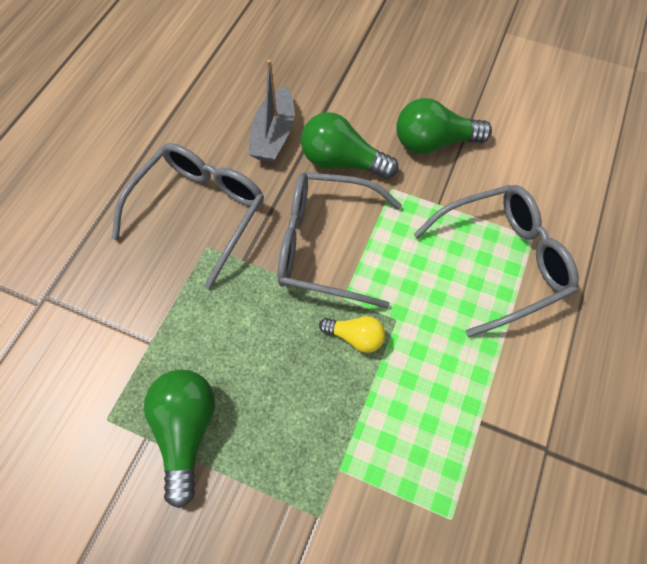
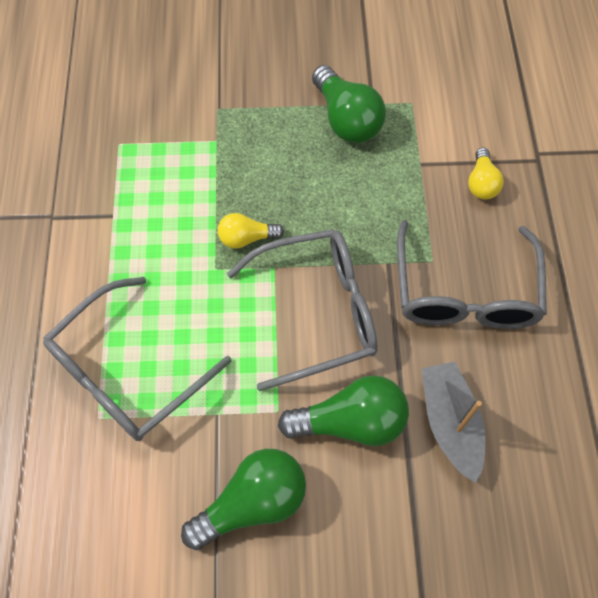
camera: 155 degrees right, 0 degrees up
(112, 297) = (481, 183): none -> yellow light bulb

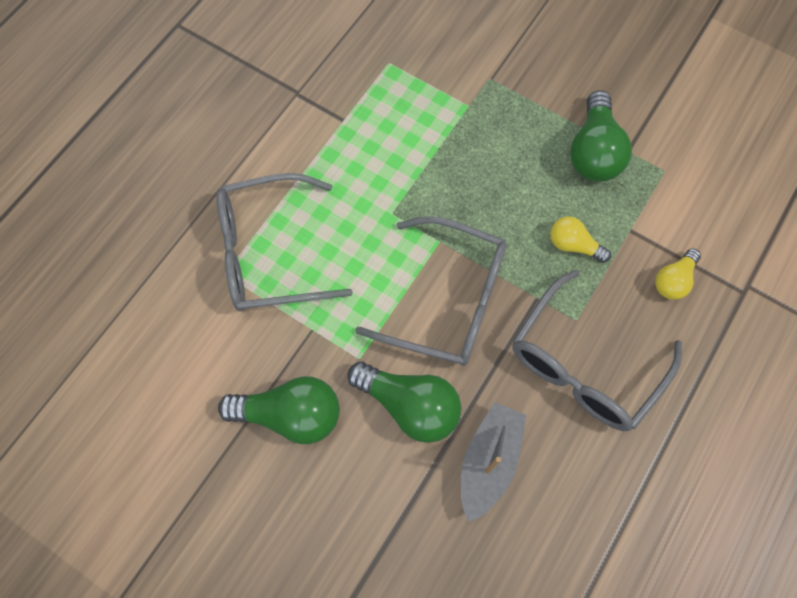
camera: 35 degrees right, 5 degrees up
(247, 238) = (435, 203): yellow light bulb -> yellow light bulb (573, 245)

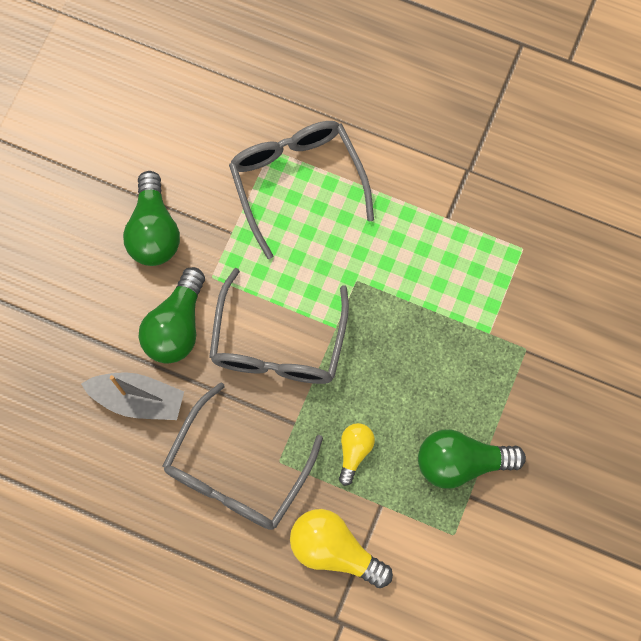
camera: 80 degrees right, 5 degrees up
(584, 365) = (236, 472): grey glasses -> grey glasses turned 90 degrees counterclockwise
(673, 280) = (335, 550): yellow light bulb -> yellow light bulb, size x1.73

